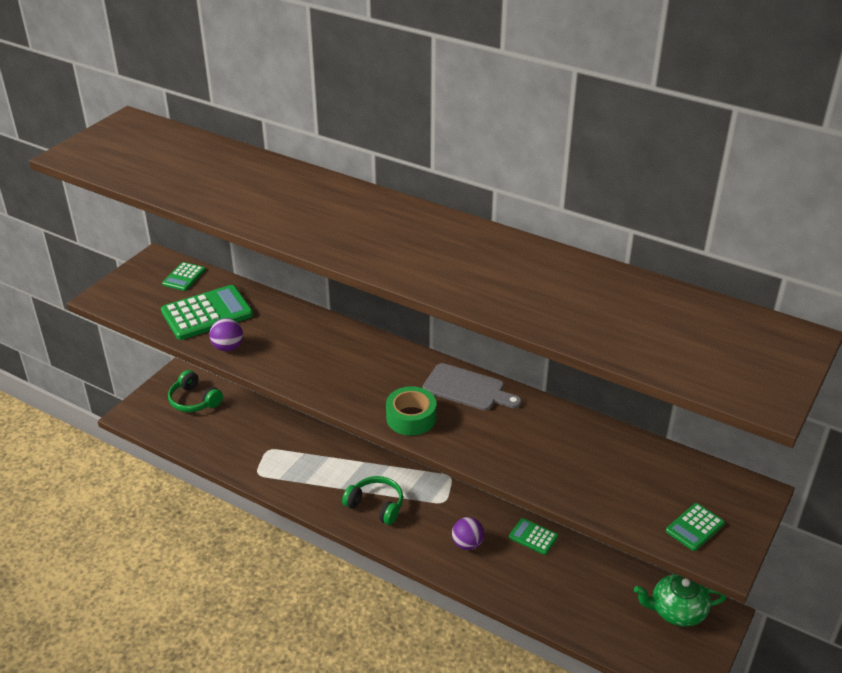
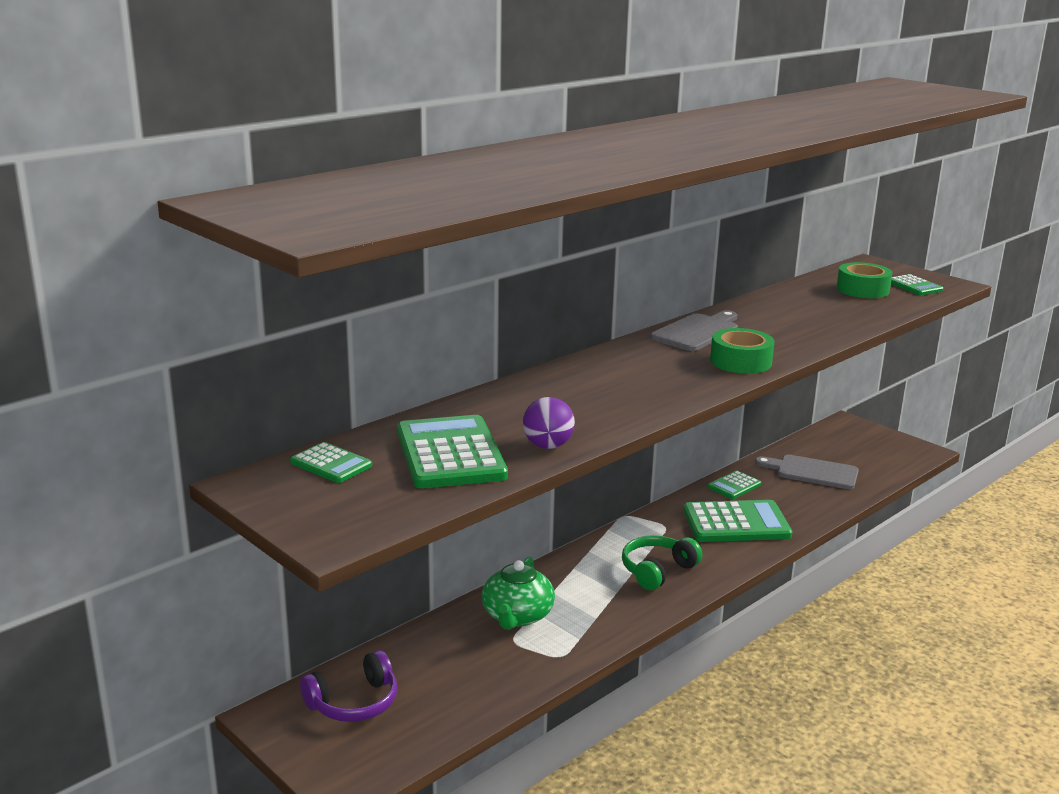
camera: 75 degrees left, 15 degrees down
(194, 400) = (354, 702): green headphones -> purple headphones
(467, 544) = (736, 523): purple ball -> green calculator
(589, 590) = (812, 472): none -> grey cutting board
(653, 487) = (862, 290): none -> green tape
(676, 611) = (841, 439): green teapot -> green teapot (517, 616)

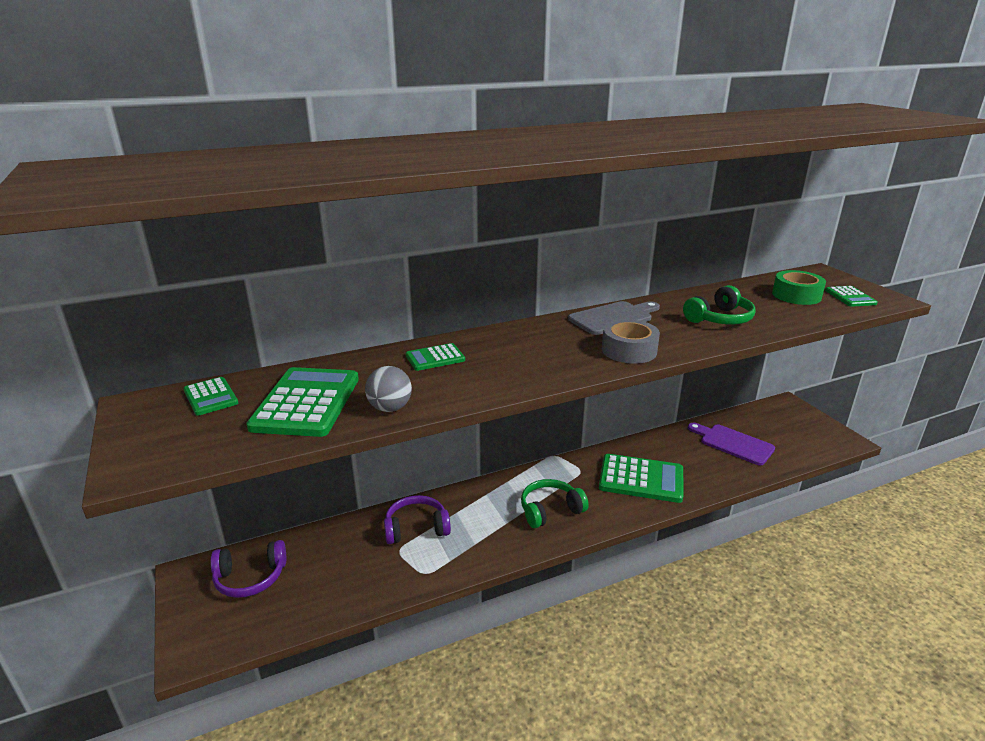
camera: 20 degrees right, 5 degrees up
(517, 616) = (416, 528): green teapot -> purple headphones
(548, 446) = (390, 408): purple ball -> grey ball
(734, 486) = (658, 444): green calculator -> green calculator (435, 358)
(740, 361) = (629, 350): green tape -> grey tape
(805, 321) = (719, 319): none -> green headphones
(812, 472) = (733, 443): grey cutting board -> purple cutting board

